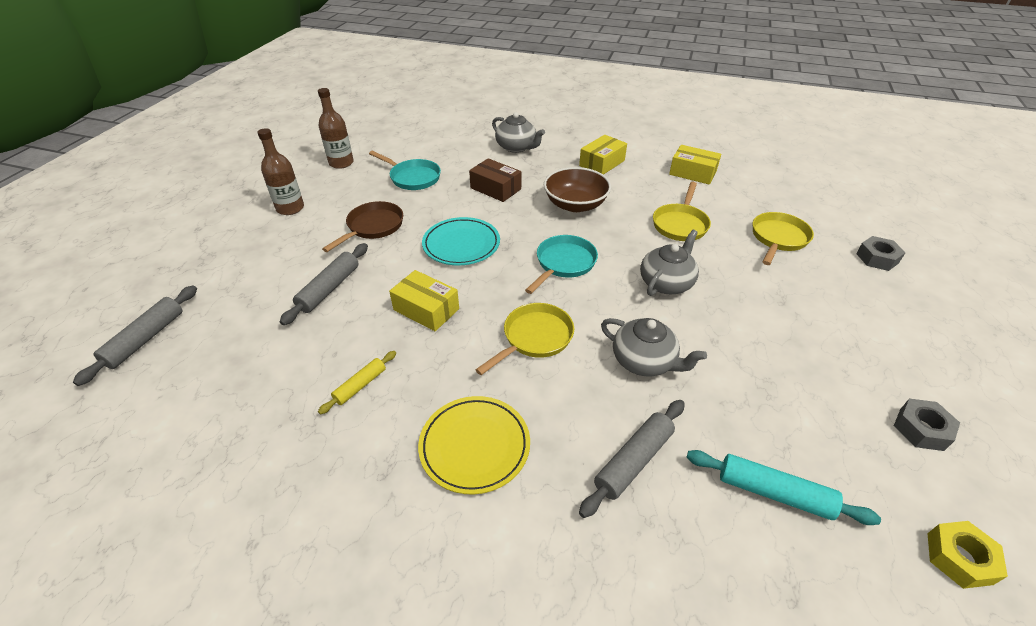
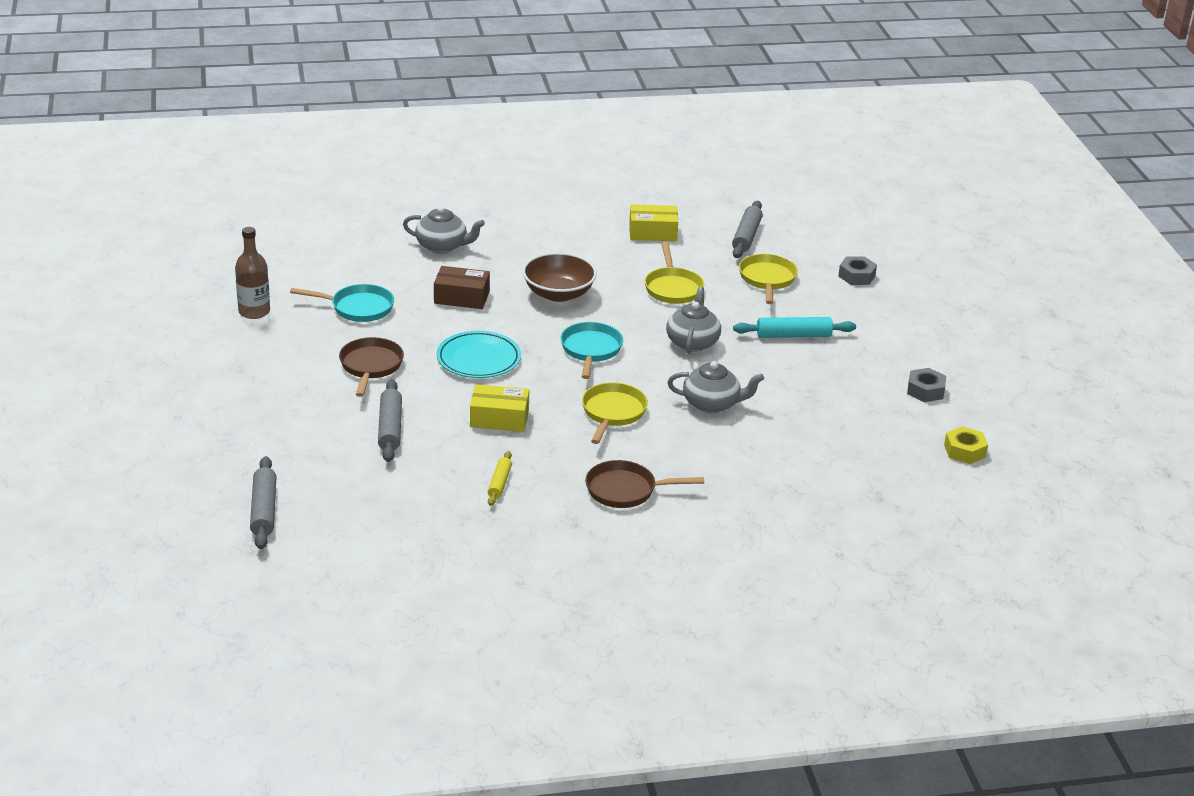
camera: 30 degrees left, 10 degrees down
(290, 208) = (256, 372): brown bottle -> none
(474, 446) = (625, 490): yellow plate -> brown pan
(602, 163) = (552, 243): yellow box -> none
(633, 461) = (744, 464): grey rolling pin -> grey rolling pin (746, 236)
(774, 492) = (845, 453): turquoise rolling pin -> turquoise rolling pin (793, 335)

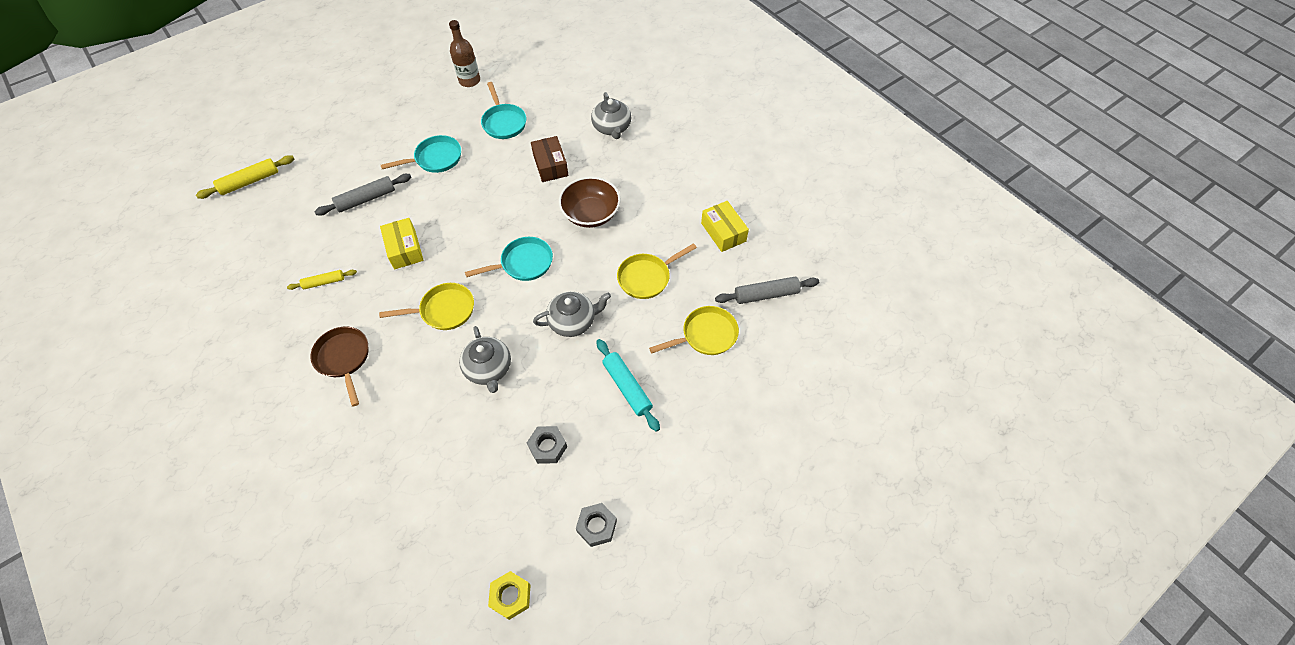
camera: 65 degrees right, 25 degrees up
(264, 510) = (250, 182): grey rolling pin -> yellow rolling pin
(370, 366) = (435, 159): brown pan -> turquoise pan
(478, 359) = (475, 207): turquoise plate -> none
(856, 276) = (760, 400): grey nut -> grey nut (548, 447)

